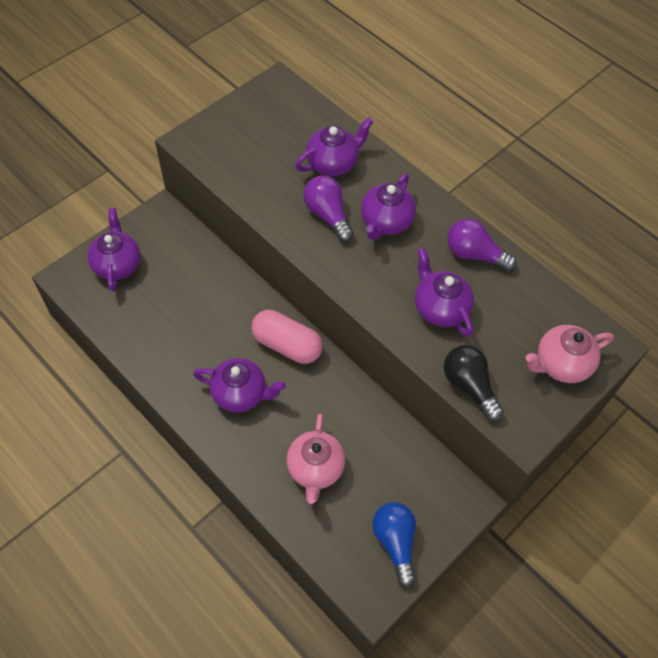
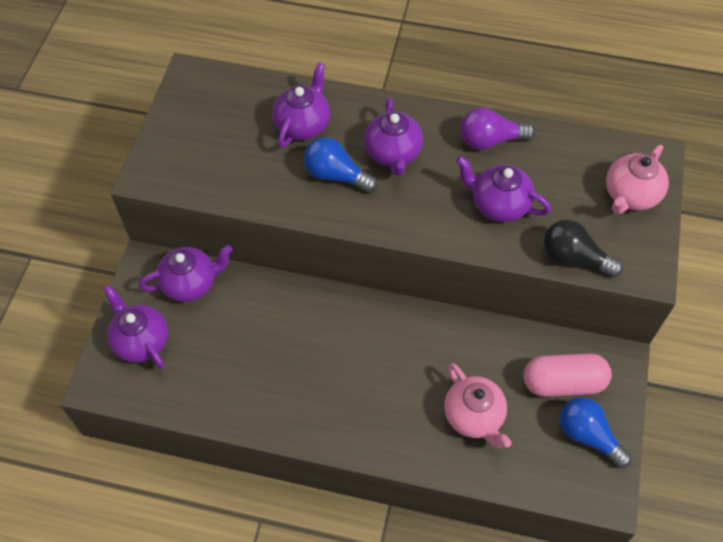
camera: 30 degrees left, 0 degrees up
(240, 394) = (356, 391): purple teapot -> purple teapot (190, 283)
(287, 345) = (363, 321): pink capsule -> pink capsule (563, 383)
(327, 215) = (336, 175): purple light bulb -> blue light bulb

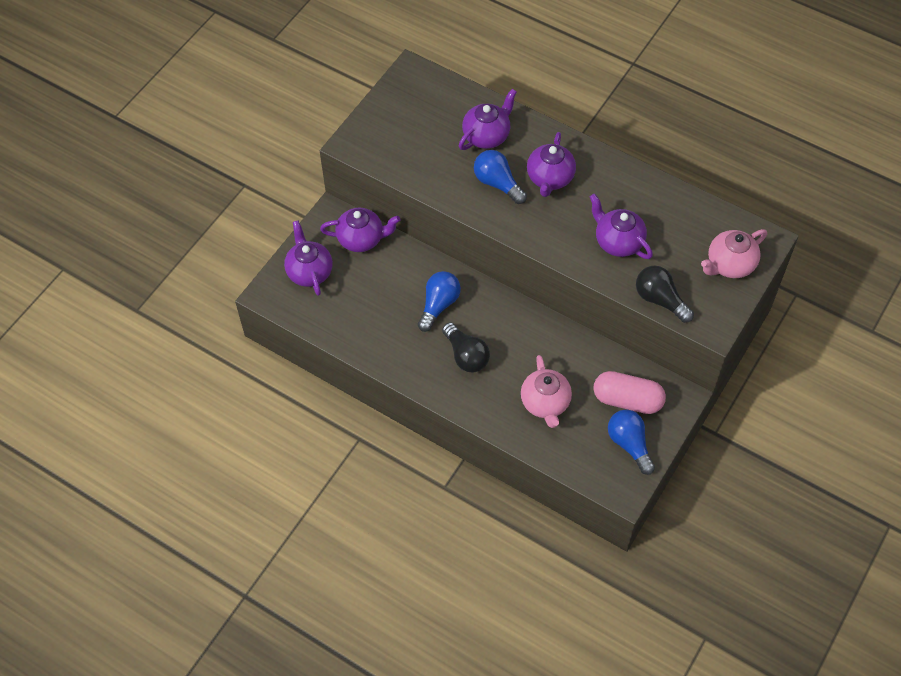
camera: 20 degrees right, 0 degrees up
(308, 335) = (439, 305): none -> blue light bulb
(361, 387) = (466, 355): none -> black light bulb
(490, 140) = (633, 189): purple light bulb -> none

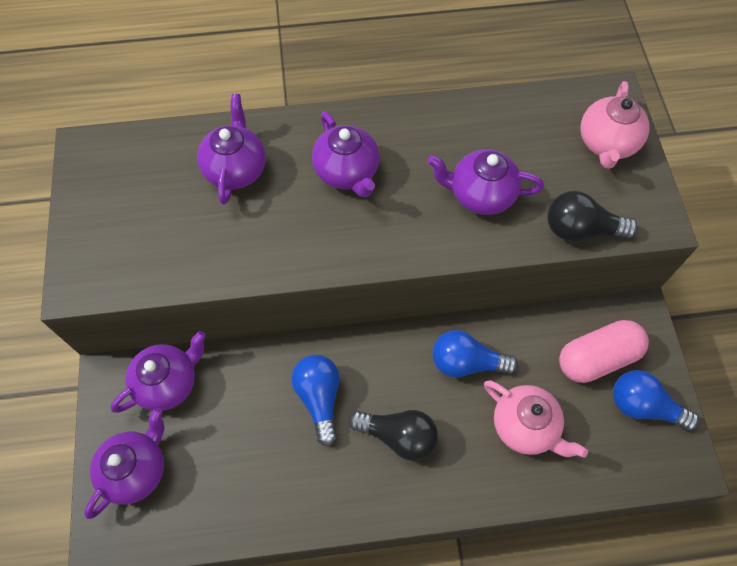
camera: 40 degrees left, 5 degrees up
(309, 272) = (136, 470): purple teapot -> purple teapot turned 90 degrees clockwise
(497, 183) = (295, 216): blue light bulb -> blue light bulb (466, 362)

